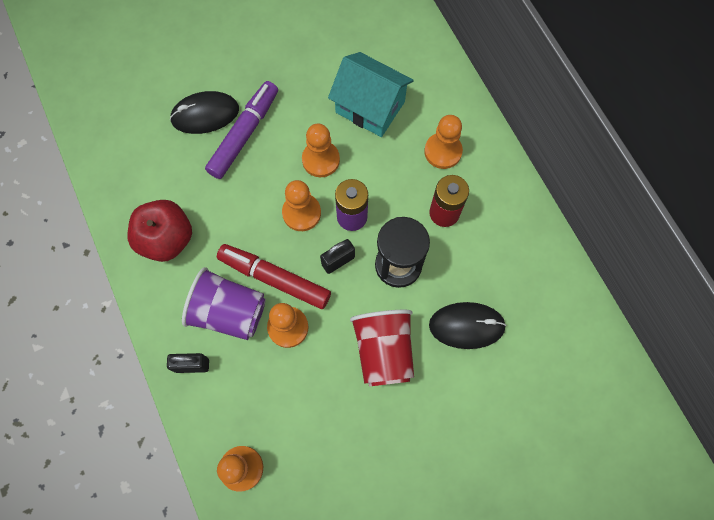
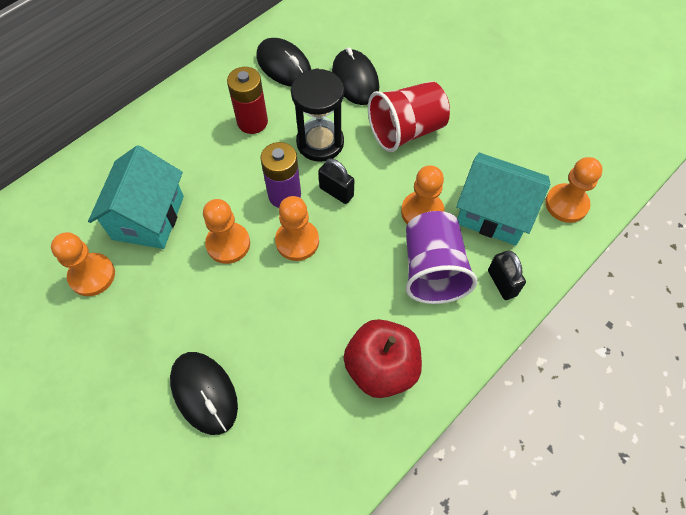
camera: 110 degrees left, 10 degrees down
(244, 134) = (219, 335): purple marker -> none
(261, 392) = (493, 213): none -> turquoise house
(275, 278) = (378, 241): red marker -> none
(443, 151) = (185, 140): orange pawn -> orange pawn (92, 275)
(508, 262) = (284, 65): none -> black mouse

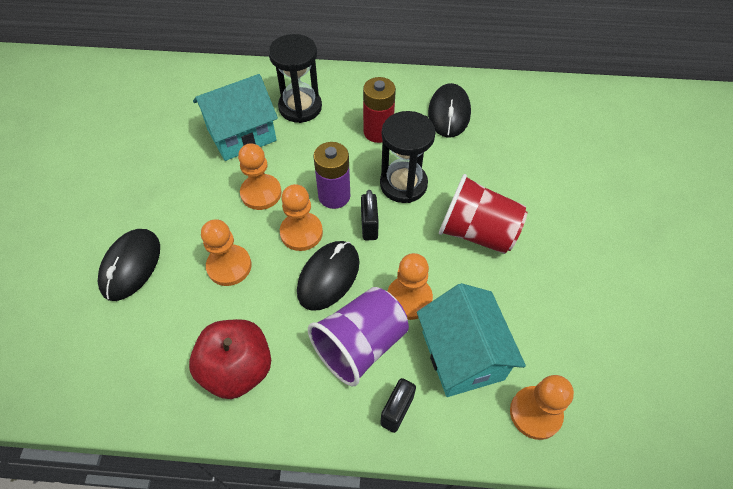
camera: 50 degrees right, 5 degrees down
(92, 275) = (172, 140): orange pawn -> orange pawn (229, 266)
(166, 155) = (300, 107): none -> black hourglass
(355, 80) = (487, 164): black mouse -> black mouse (328, 276)

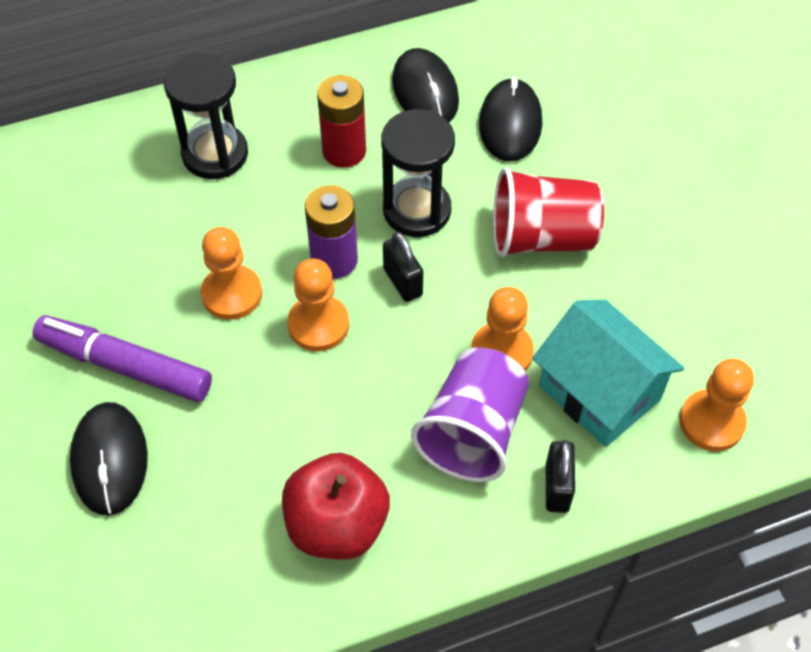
camera: 25 degrees left, 0 degrees up
(174, 212) = (125, 366): none -> purple marker
(229, 266) = (247, 406): orange pawn -> none
(241, 135) = (154, 224): turquoise house -> none
(328, 276) = (386, 366): black mouse -> black mouse (510, 123)

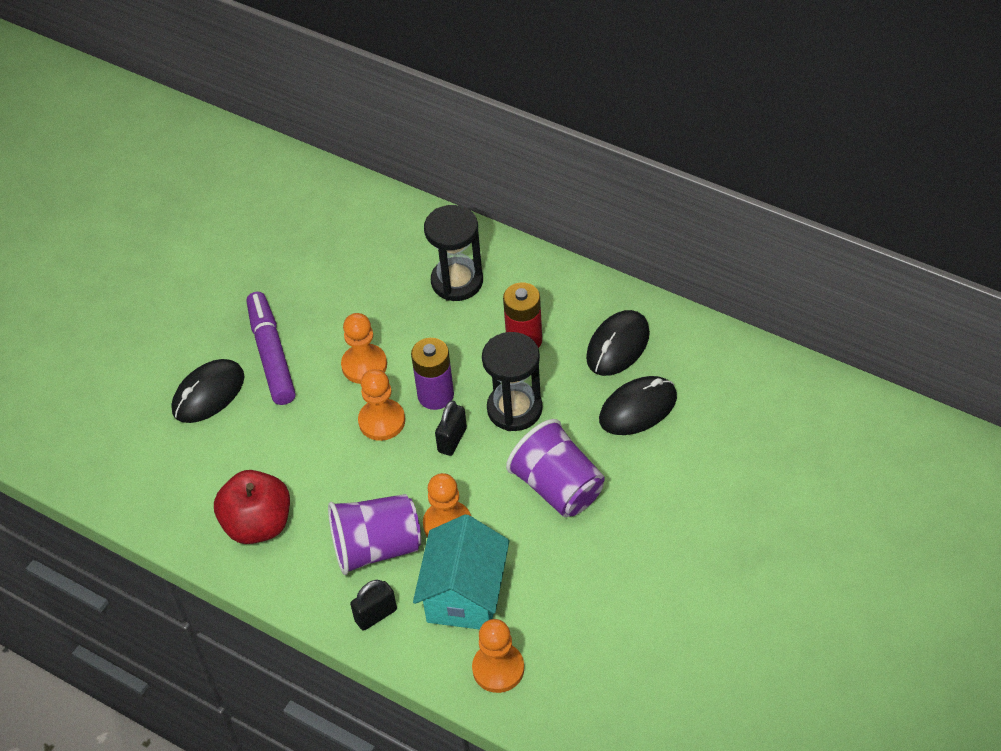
camera: 55 degrees right, 5 degrees down
(541, 237) = (558, 487): red cup -> purple cup

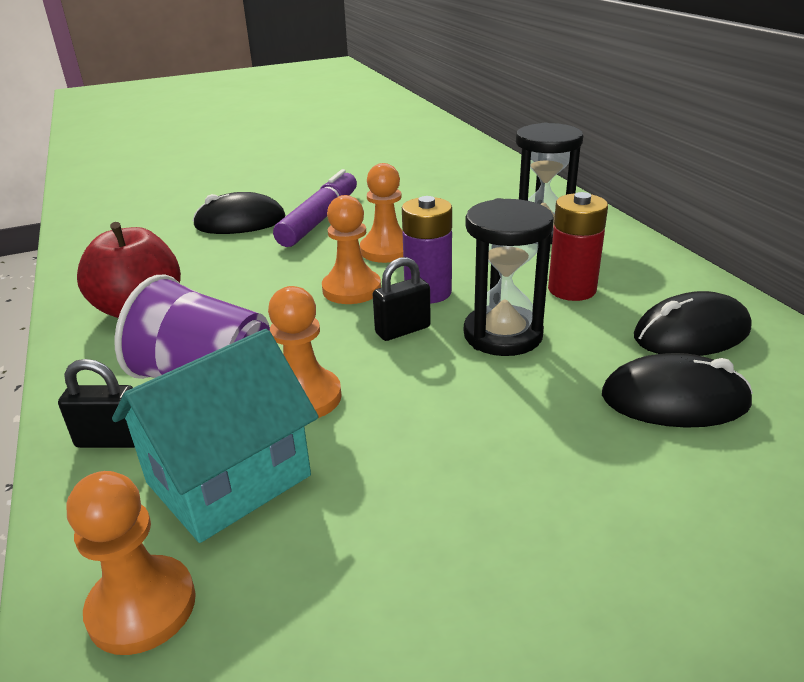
camera: 35 degrees right, 20 degrees down
(558, 487) = (480, 428): purple cup -> none

